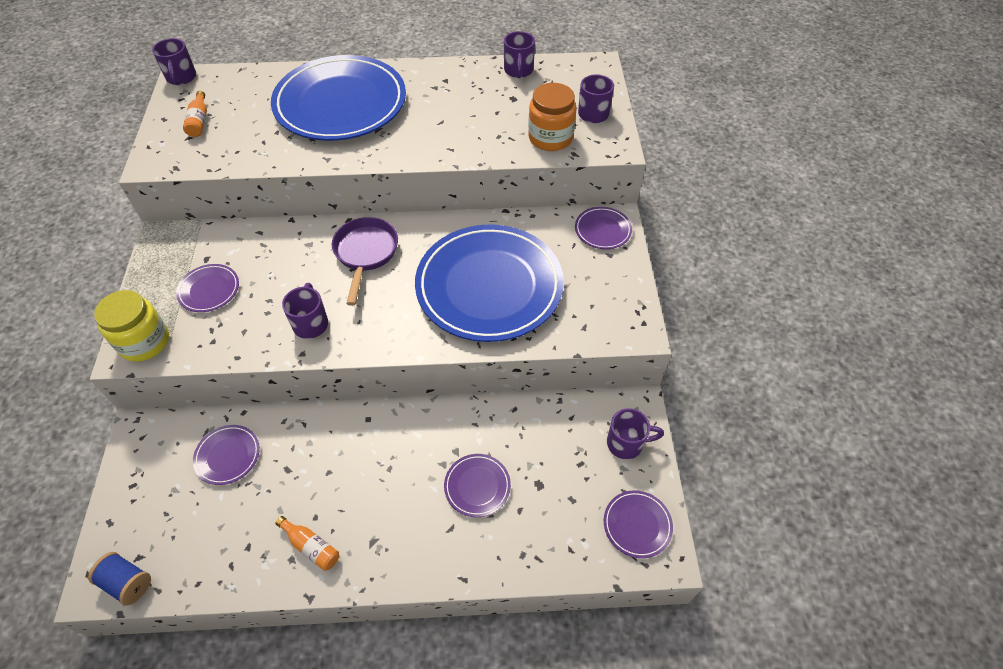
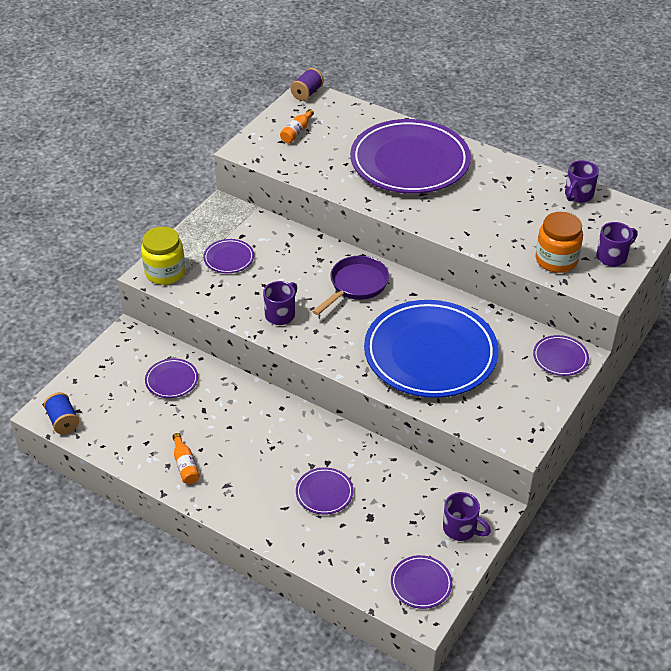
camera: 35 degrees right, 10 degrees down
(181, 78) = (307, 93): purple mug -> purple spool
(340, 104) = (410, 162): blue plate -> purple plate

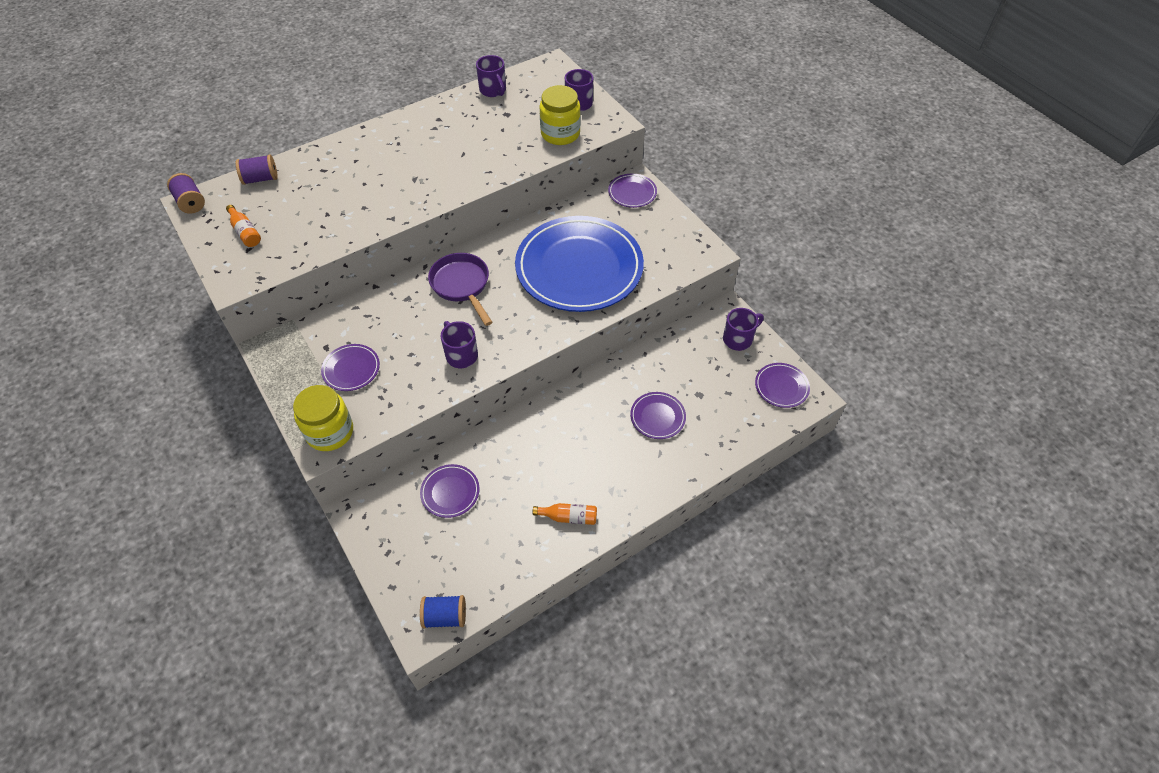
camera: 65 degrees left, 10 degrees up
(357, 114) = (261, 179): none -> purple spool
(410, 162) = (364, 170): purple plate -> none
(556, 260) = (560, 134): orange jar -> yellow jar

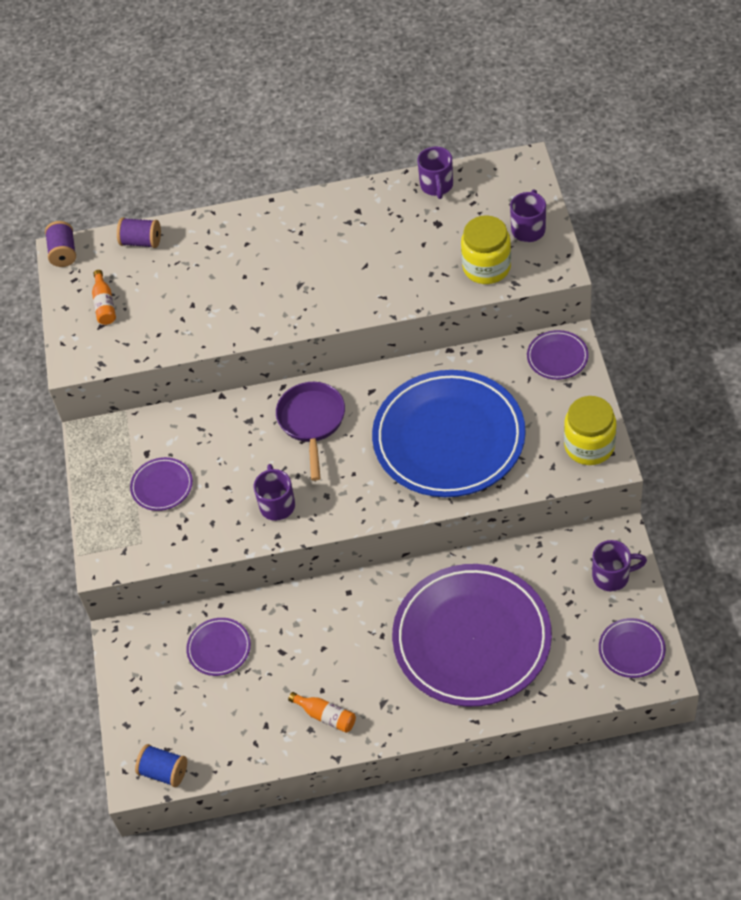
camera: 30 degrees right, 0 degrees up
(330, 432) = (117, 548): yellow jar -> yellow jar (589, 446)
(657, 417) = (472, 639): purple plate -> purple plate, size x2.42

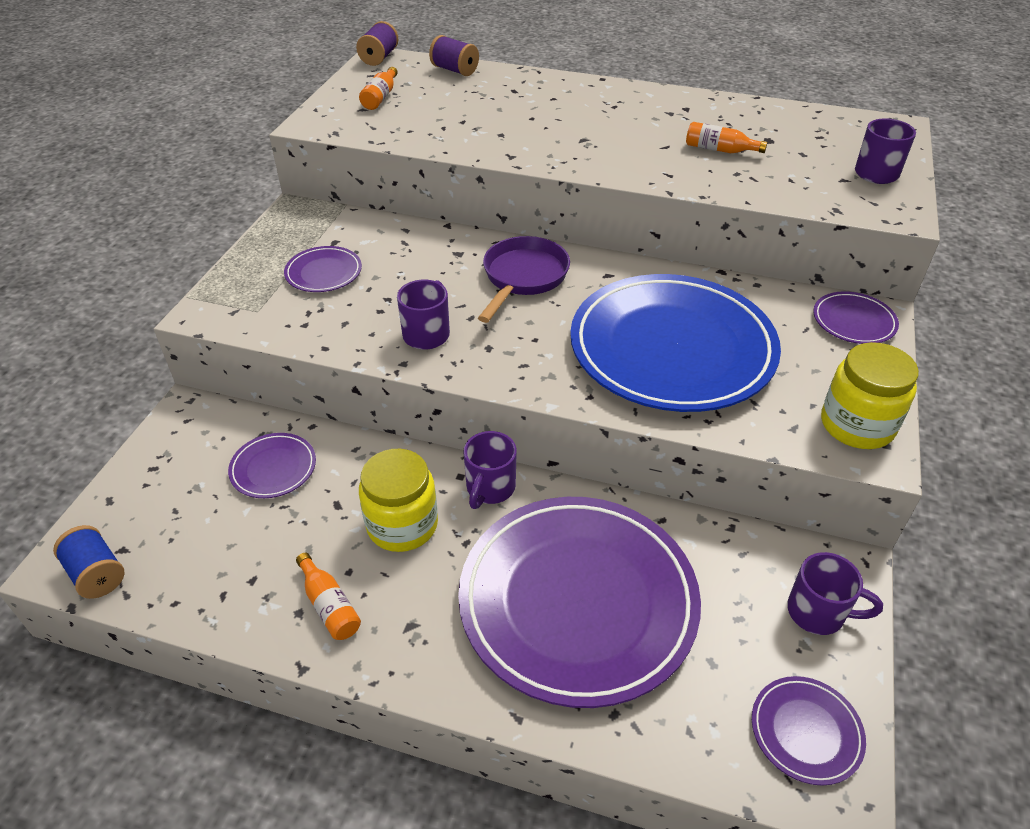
camera: 20 degrees right, 10 degrees down
(406, 252) = (719, 150): none -> orange bottle
(436, 186) = (785, 115): purple mug -> purple mug (490, 488)
(486, 267) = (808, 187): yellow jar -> yellow jar (402, 525)

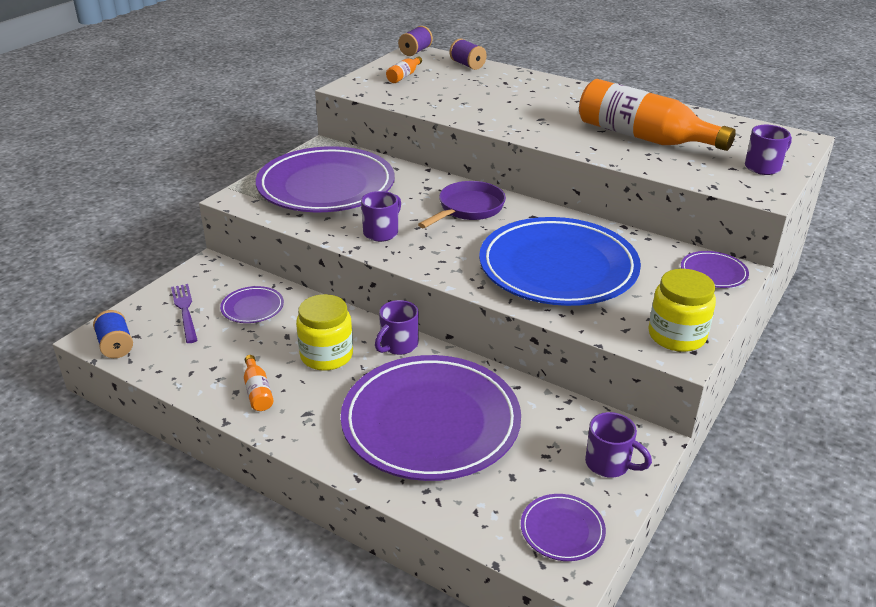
camera: 15 degrees right, 10 degrees down
(179, 492) = (185, 311): none -> purple fork
(323, 273) = (326, 186): purple plate -> purple plate, size x2.42
(719, 150) = (643, 137): orange bottle -> orange bottle, size x2.48

